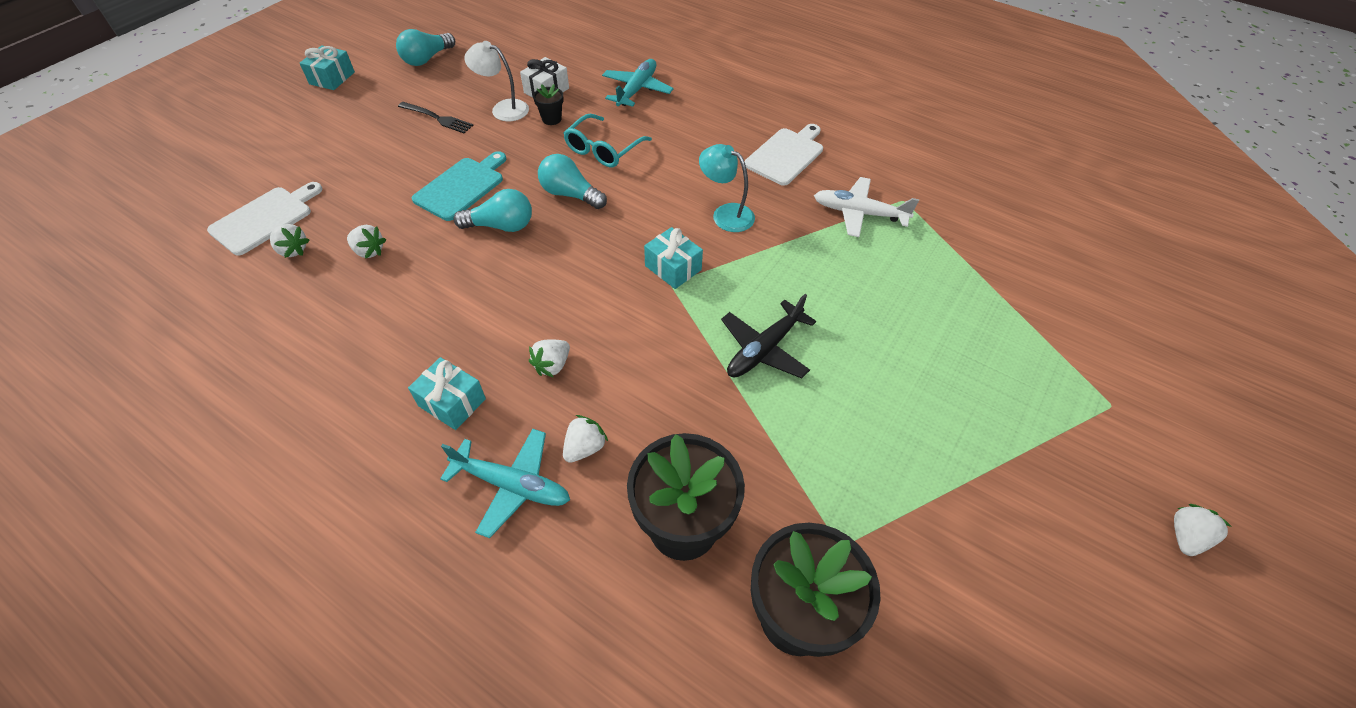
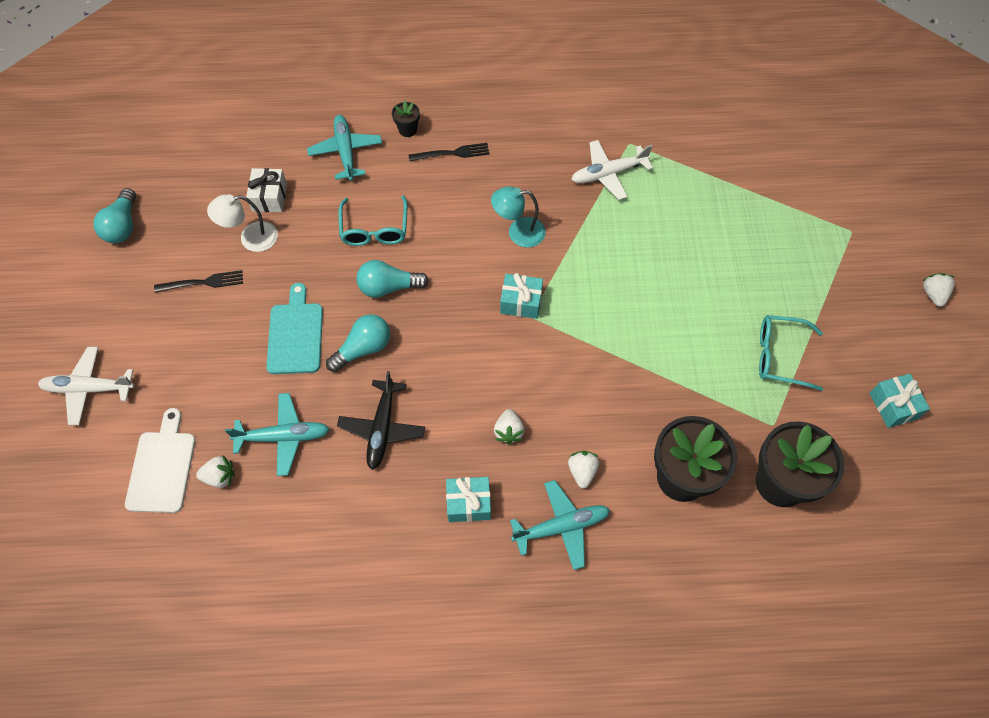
camera: 35 degrees left, 10 degrees up
(285, 141) = (89, 389): none -> white plane
(332, 78) = (54, 300): turquoise gift -> turquoise gift (893, 406)
(369, 251) = (283, 437): white strawberry -> turquoise plane
(551, 119) = (303, 224): black flower pot -> black flower pot (407, 130)
(725, 130) = (452, 153): none -> black fork
(764, 349) = (632, 326): black plane -> black plane (382, 428)
(786, 155) = (517, 150): white cutting board -> none
(912, 477) = (779, 356): none -> turquoise glasses

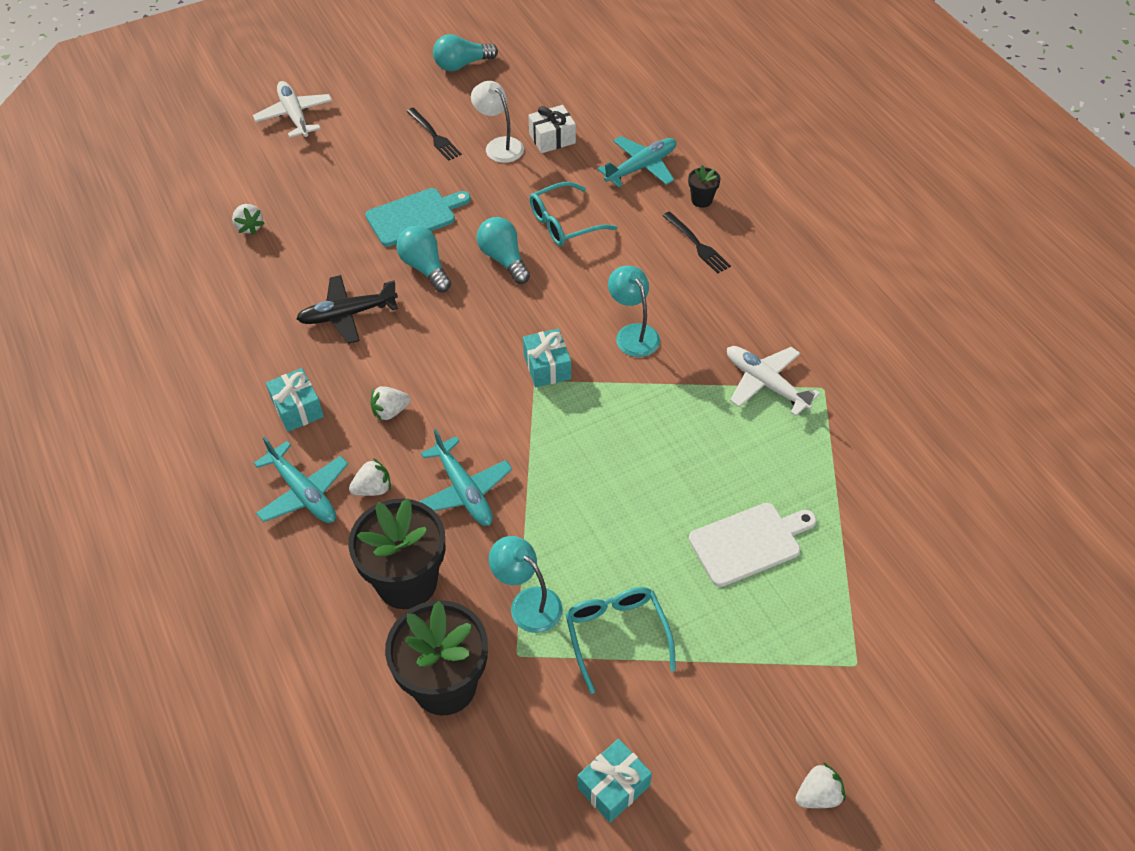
camera: 65 degrees right, 10 degrees down
(162, 467) = (242, 188): white cutting board -> white cutting board (748, 542)
(283, 437) = (306, 251): turquoise plane -> turquoise plane (464, 490)
(363, 349) = (425, 268): turquoise light bulb -> turquoise light bulb turned 150 degrees counterclockwise
(732, 401) = (527, 603): none -> turquoise lamp

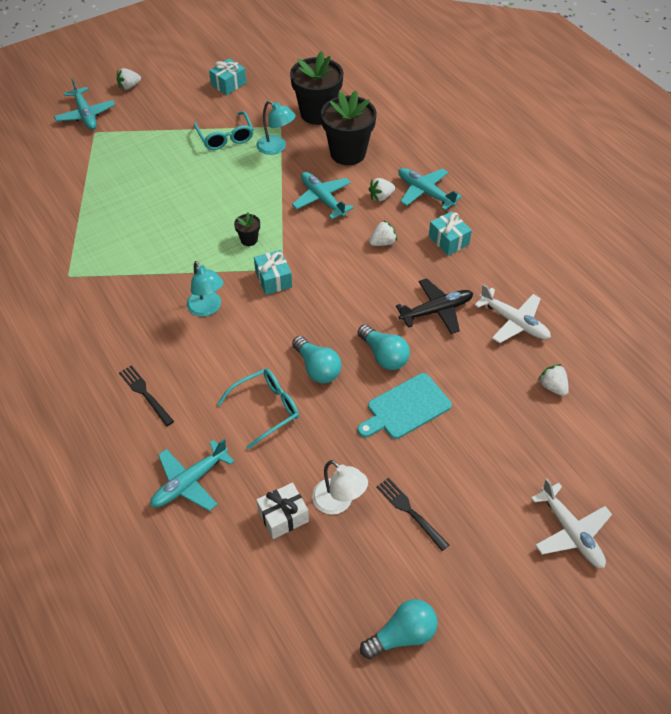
camera: 175 degrees right, 0 degrees up
(701, 200) = (133, 444): black flower pot -> black flower pot (249, 240)
(748, 542) = (143, 182): white cutting board -> none
(766, 384) = (110, 276): white plane -> white plane (513, 322)
(885, 714) = (86, 114): none -> turquoise plane

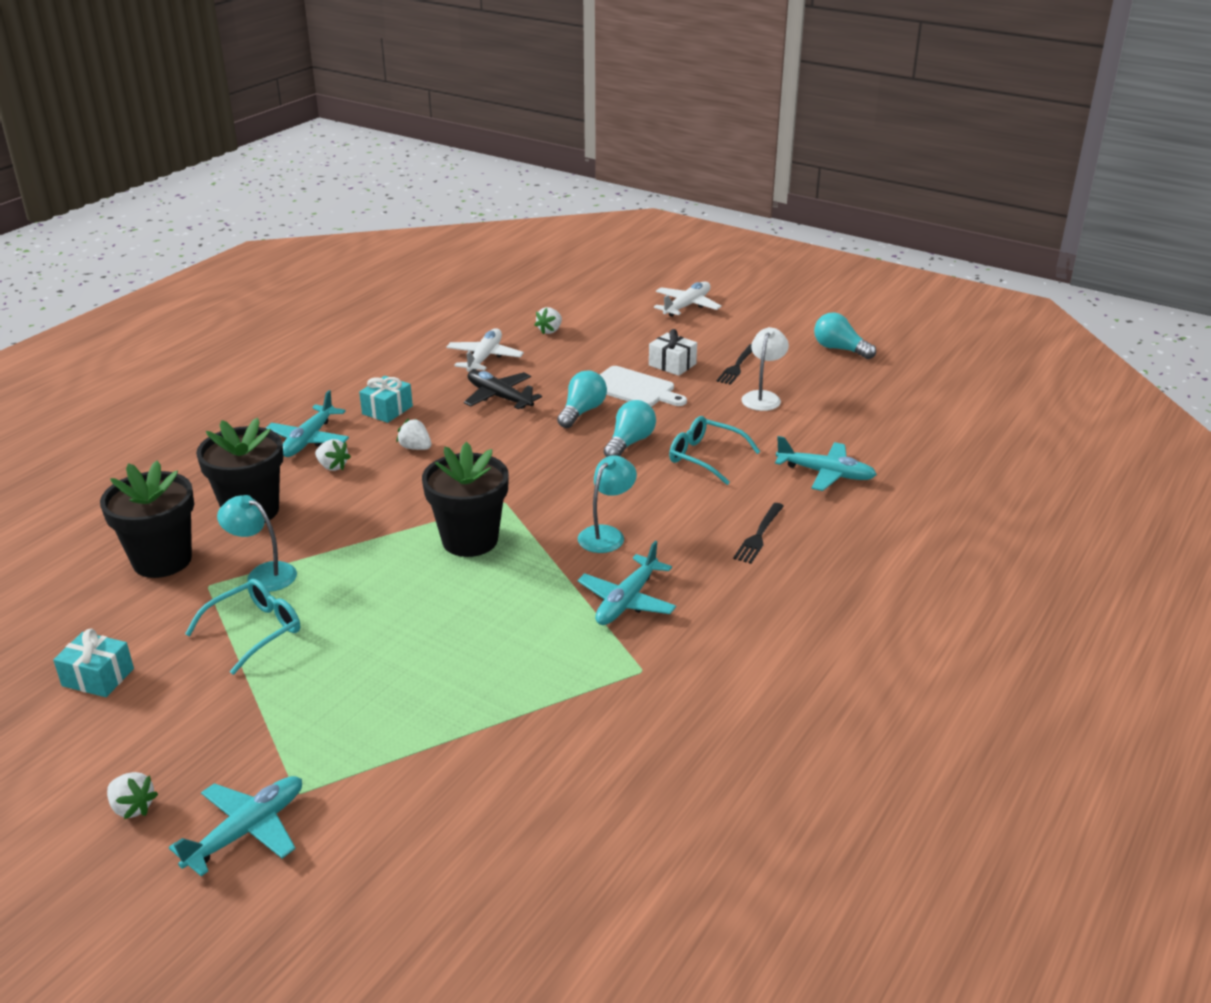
camera: 115 degrees left, 20 degrees down
(249, 240) = (470, 540): black flower pot -> black flower pot, size x2.27
(273, 279) = (525, 503): turquoise gift -> none
(276, 148) = (263, 574): turquoise lamp -> turquoise lamp turned 75 degrees counterclockwise
(283, 516) = (804, 418): white gift -> white gift (672, 364)
(322, 199) = (359, 506): turquoise plane -> turquoise plane (627, 601)
(406, 408) = (634, 388): turquoise cutting board -> white cutting board

